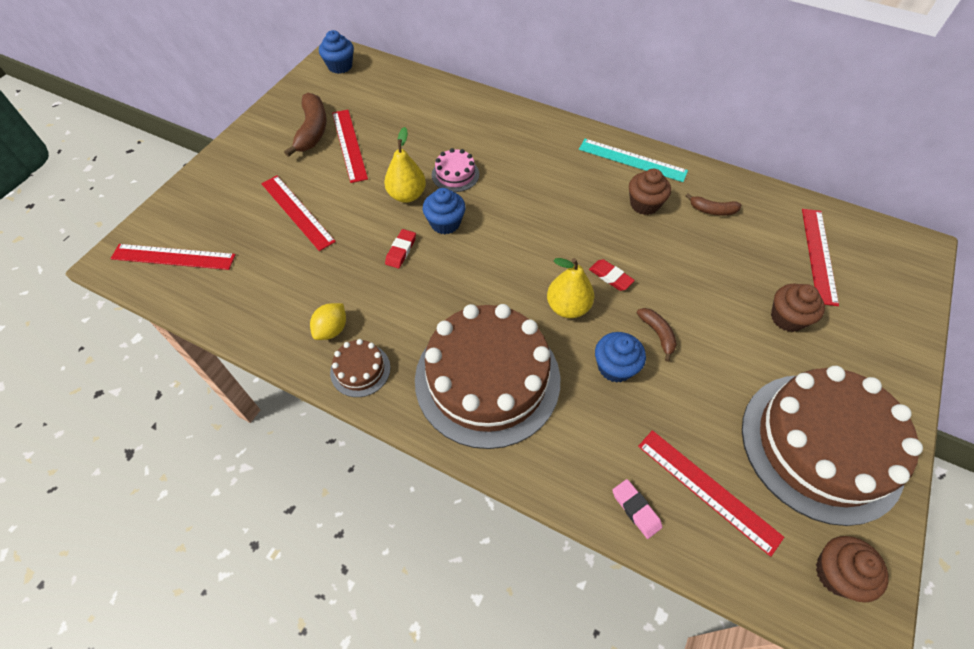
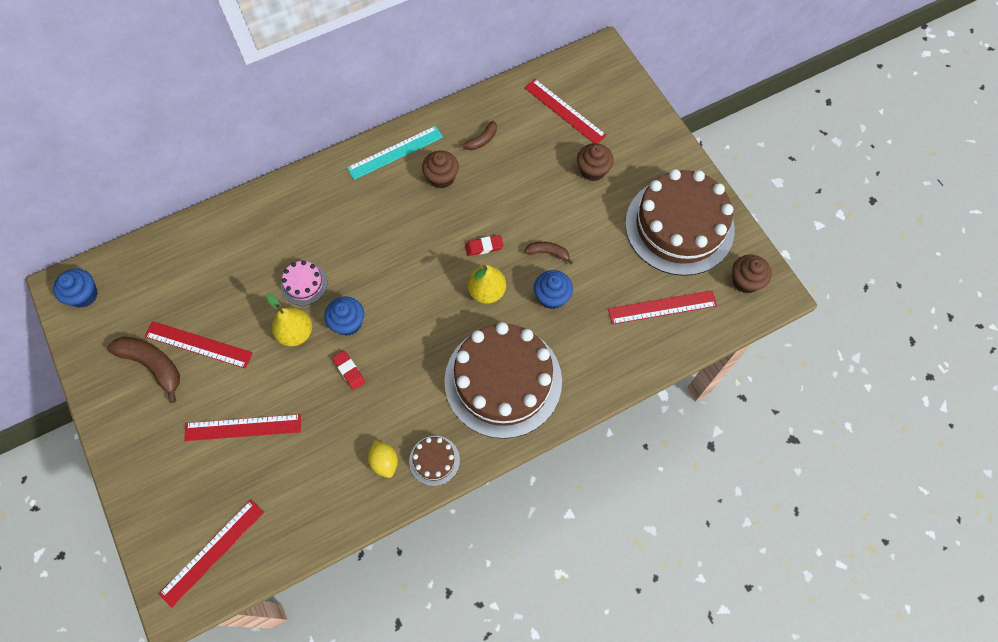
camera: 55 degrees left, 10 degrees up
(636, 509) = (647, 355): pink eraser -> none

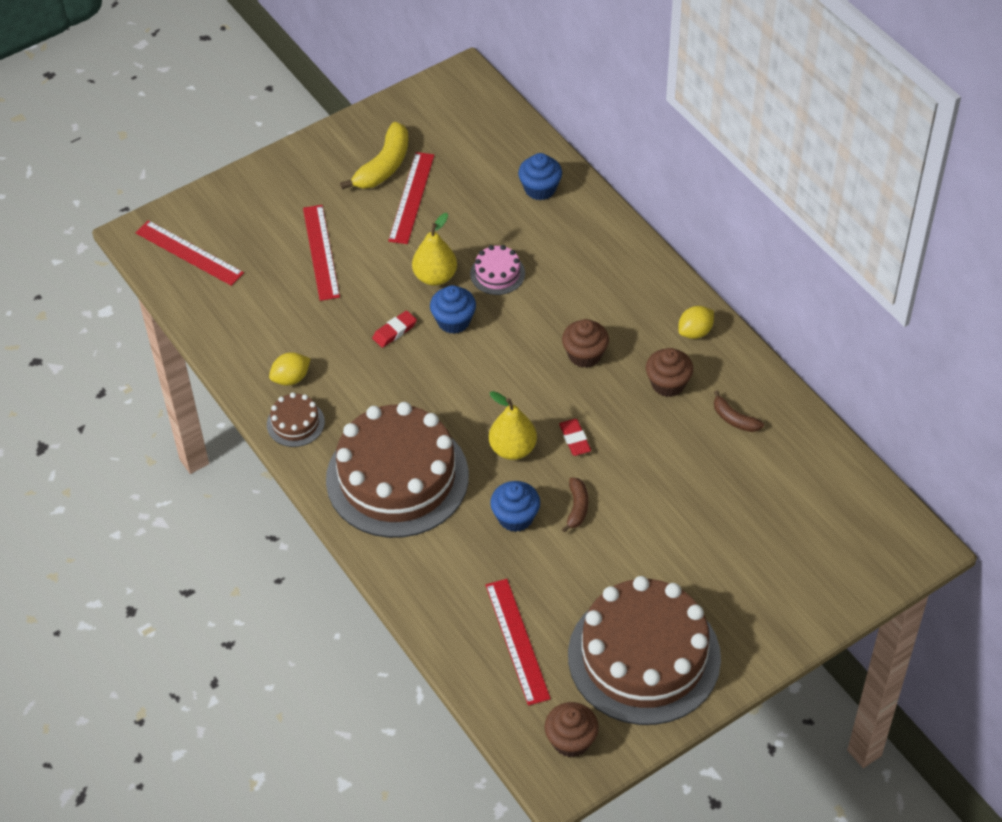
camera: 85 degrees right, 15 degrees down
(84, 295) = (457, 95): blue cupcake -> blue cupcake (540, 189)
(153, 365) = (384, 166): brown banana -> yellow banana
(395, 152) = (695, 332): turquoise ruler -> yellow lemon
(564, 111) = (804, 508): red ruler -> none
(593, 170) = (714, 548): brown cupcake -> brown cupcake (585, 355)

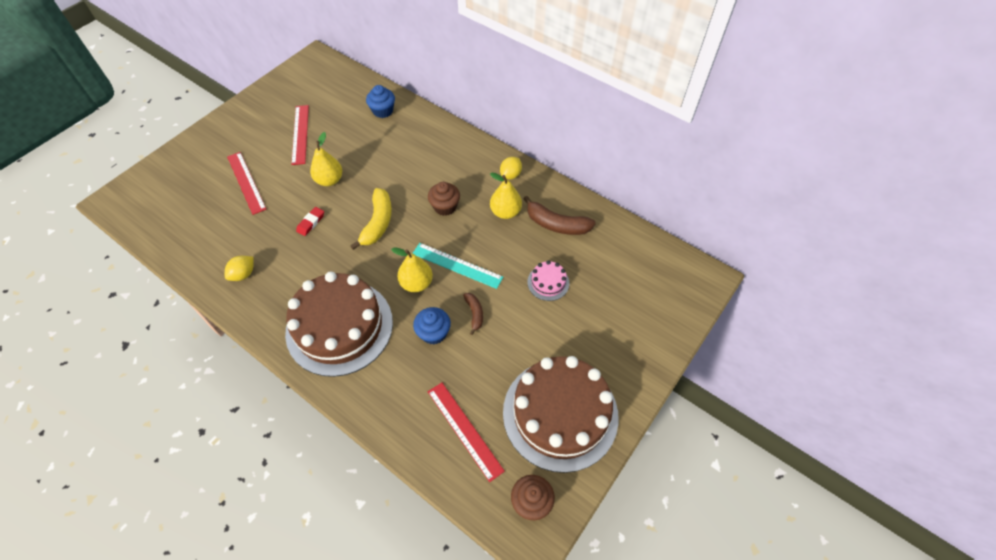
camera: 20 degrees left, 5 degrees up
(189, 253) = (150, 204): red ruler -> none
(295, 423) = (254, 306): brown cake -> none
(384, 166) = (277, 119): yellow banana -> yellow banana (378, 223)
(453, 321) = (350, 206): blue cupcake -> none
(497, 273) = (371, 168): pink cake -> pink cake (548, 282)
(574, 439) = (457, 265): red eraser -> turquoise ruler
(668, 384) = (505, 212): brown cupcake -> yellow pear
(734, 419) = (556, 224): brown banana -> brown banana, size x1.79

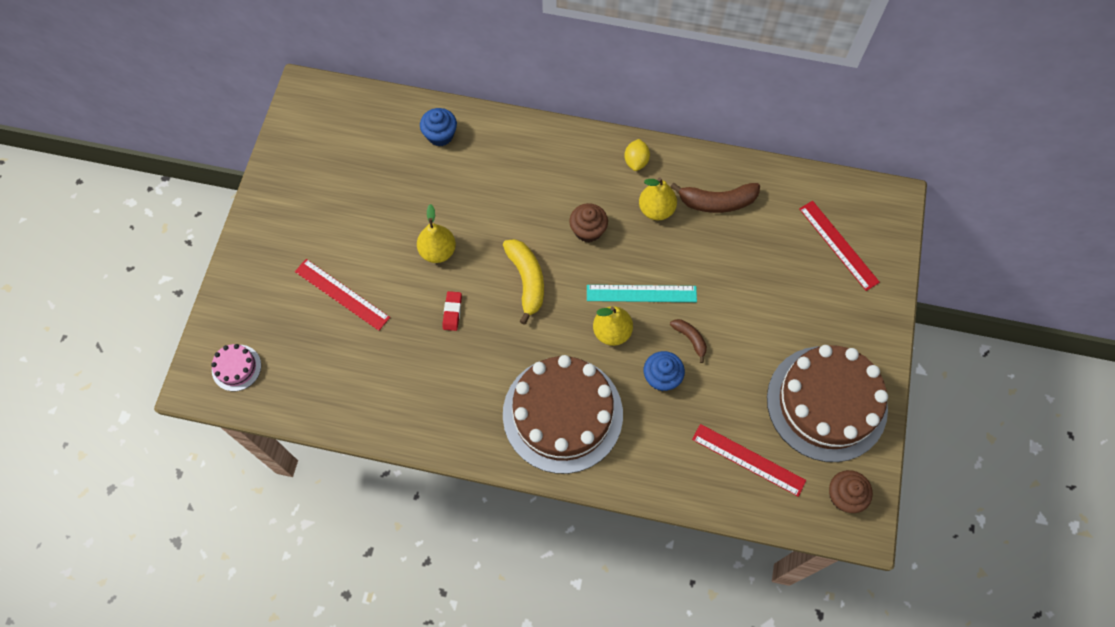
camera: 25 degrees left, 10 degrees up
(243, 274) = (419, 403): yellow lemon -> none
(300, 134) = (362, 206): red ruler -> red ruler (838, 245)
(548, 282) = (744, 272): pink cake -> pink cake (236, 367)

